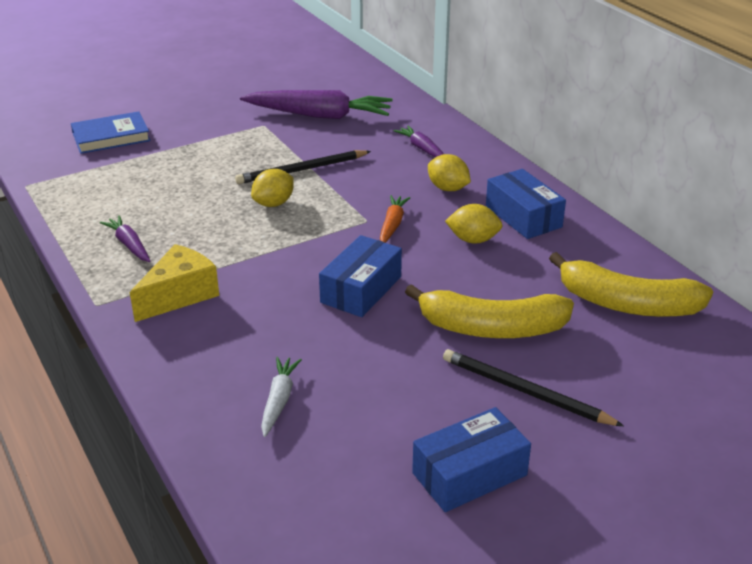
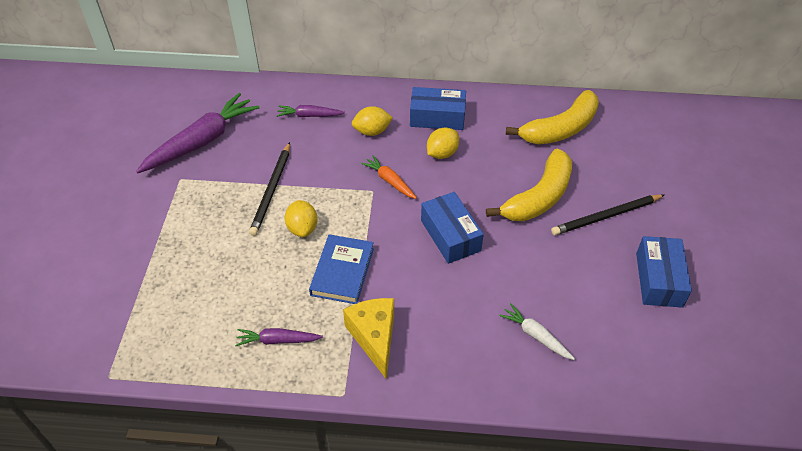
camera: 55 degrees left, 15 degrees up
(111, 137) = (88, 282): blue book -> blue book (342, 271)

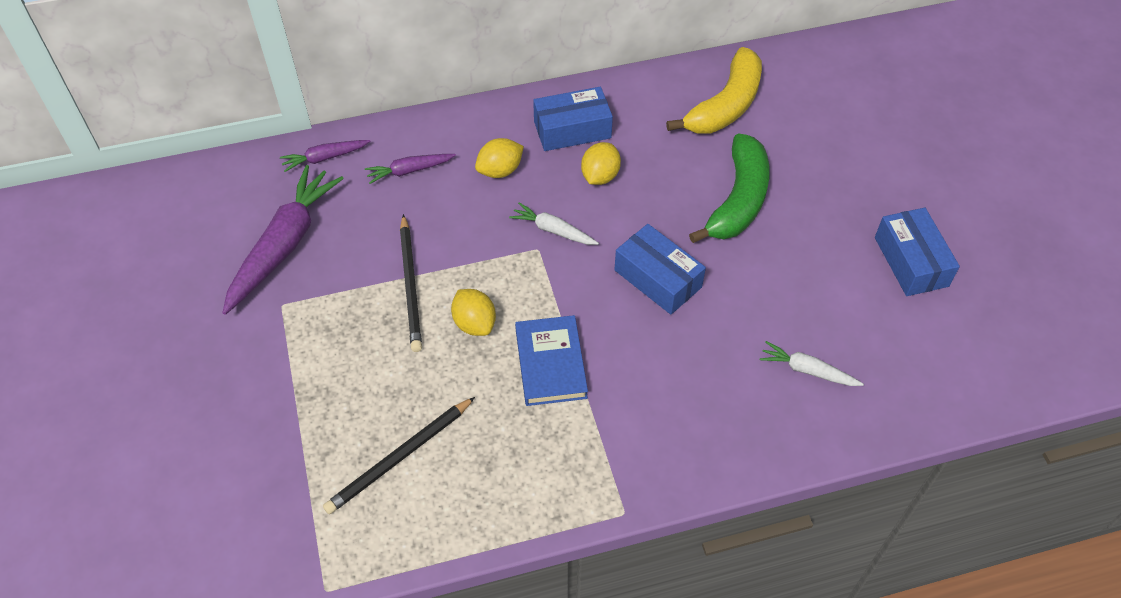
camera: 20 degrees left, 5 degrees up
(278, 340) = (514, 474): purple carrot -> purple carrot (325, 158)
(374, 337) = (627, 432): yellow cheese -> none
(390, 181) = (553, 230): orange carrot -> white carrot
(539, 197) = (738, 200): yellow banana -> green banana
(606, 216) = (823, 202): black pencil -> black pencil (399, 457)

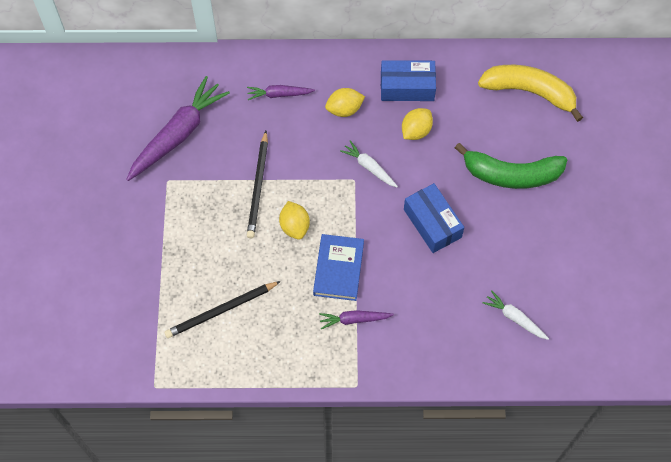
camera: 15 degrees right, 10 degrees up
(325, 158) = (221, 70): purple carrot -> purple carrot (354, 319)
(725, 105) = (529, 92): yellow banana -> yellow banana turned 120 degrees counterclockwise
(738, 200) = (511, 174): green banana -> green banana turned 60 degrees clockwise
(911, 261) = (621, 254): blue box -> none

